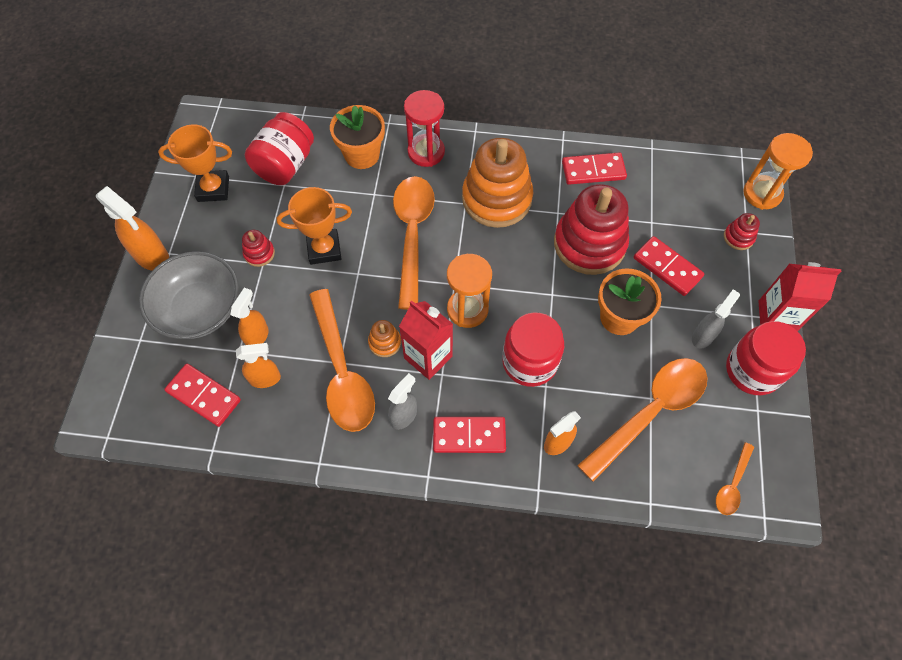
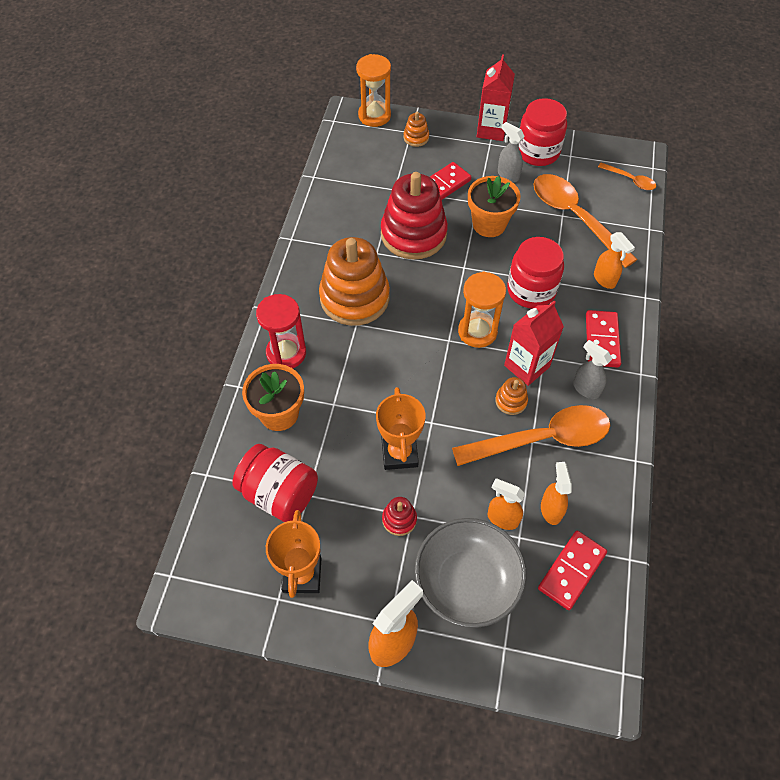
camera: 85 degrees left, 5 degrees down
(412, 235) = (390, 371): orange spoon -> none
(593, 170) = (332, 221): red domino -> none
(738, 237) = (416, 137): red stacking toy -> orange stacking toy

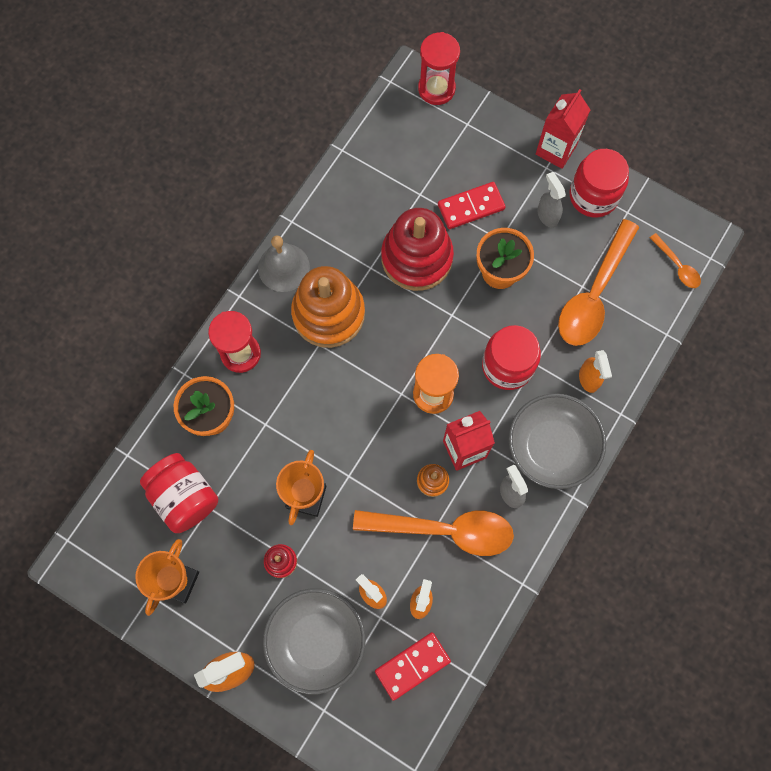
camera: 20 degrees right, 15 degrees up
(298, 274) = (283, 267): none -> grey bell
(374, 116) = (436, 89): orange hourglass -> red hourglass
(416, 137) = (469, 133): orange stacking toy -> none
(575, 217) = (594, 293): orange spoon -> orange spoon turned 135 degrees counterclockwise
(602, 340) = (552, 447): red domino -> grey bowl

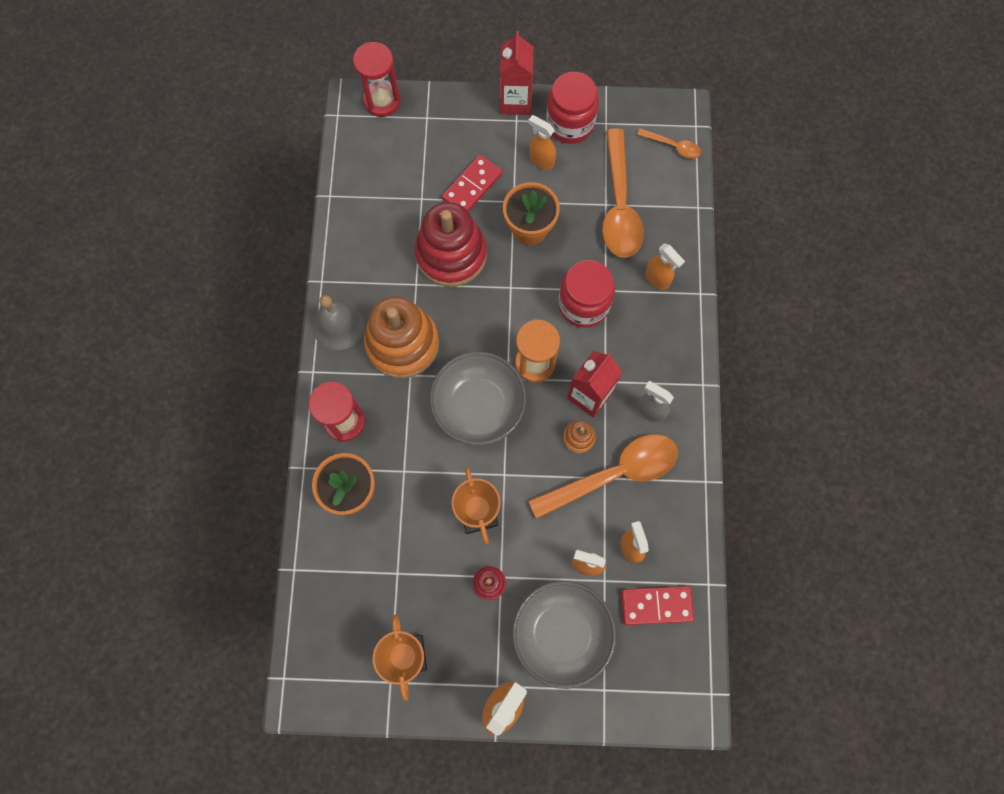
camera: 30 degrees left, 0 degrees up
(184, 497) = (369, 577): red jar -> none
(412, 666) = (656, 605): red domino -> red domino turned 60 degrees clockwise
(547, 215) = (541, 160): grey spray bottle -> orange spray bottle
(552, 447) = (661, 352): grey bowl -> grey bowl (478, 406)

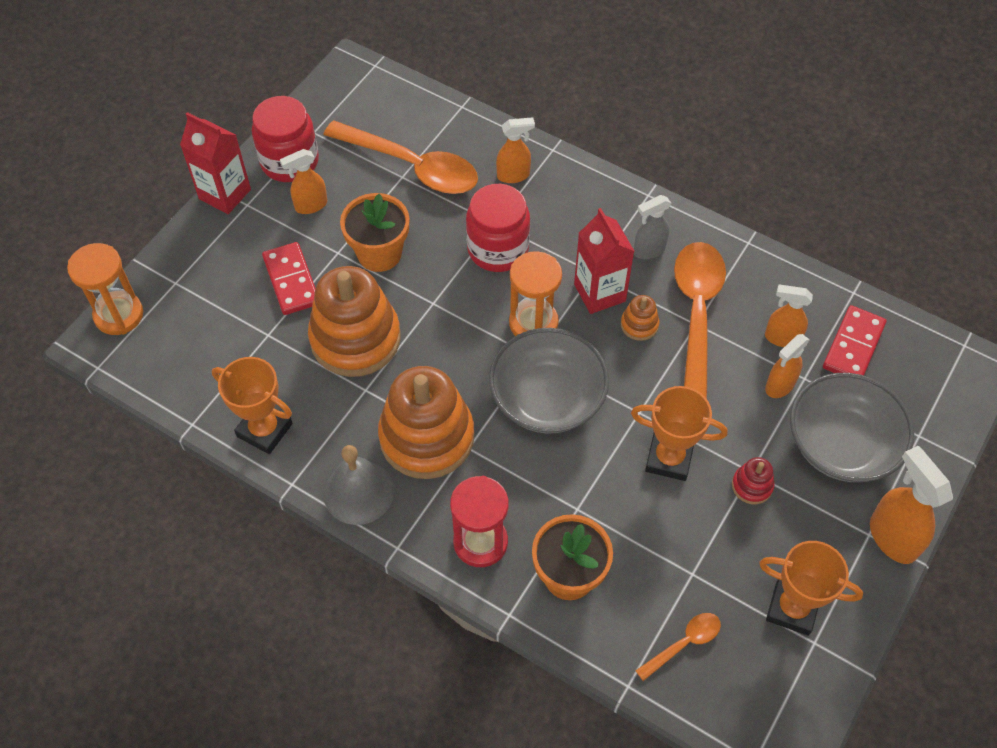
camera: 60 degrees left, 15 degrees down
(350, 241) = (264, 430): none -> orange trophy
(382, 101) = (119, 315): red hourglass -> orange hourglass
(451, 254) = (355, 338): red stacking toy -> orange stacking toy
(673, 146) = (382, 93): orange spoon -> orange spoon (683, 644)

